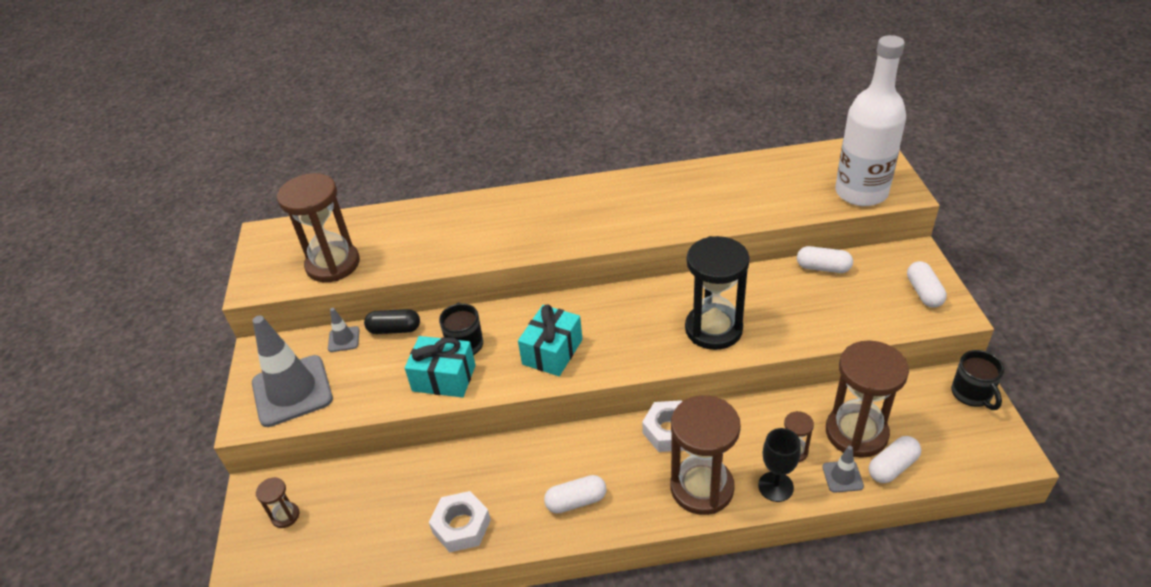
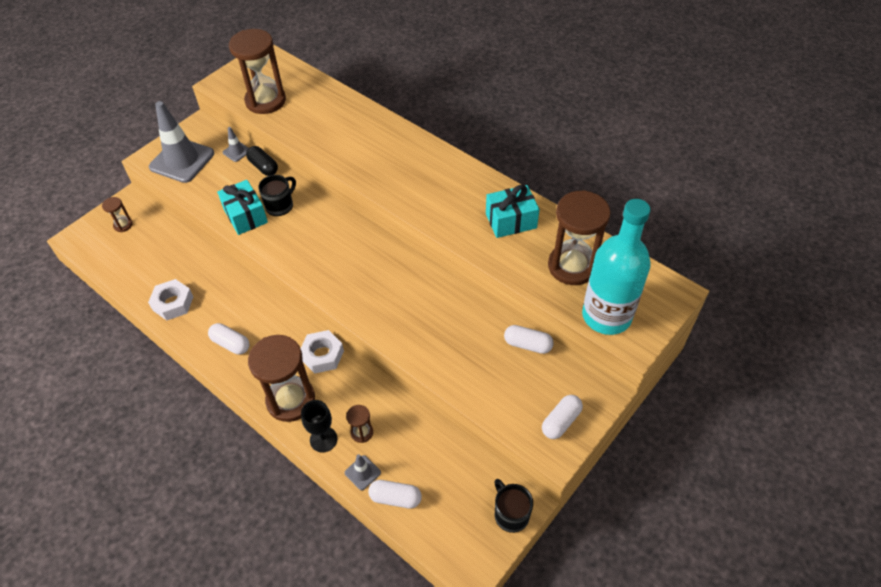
camera: 45 degrees right, 10 degrees up
(552, 352) = (310, 250): turquoise gift -> turquoise gift (511, 221)
(713, 329) = (404, 318): black hourglass -> none
(823, 268) = (527, 344): white capsule -> white capsule turned 45 degrees counterclockwise
(856, 433) = (409, 460): brown hourglass -> brown hourglass (572, 266)
(861, 192) = (606, 316): white bottle -> turquoise bottle
(972, 394) = (510, 514): black mug -> black mug turned 120 degrees clockwise

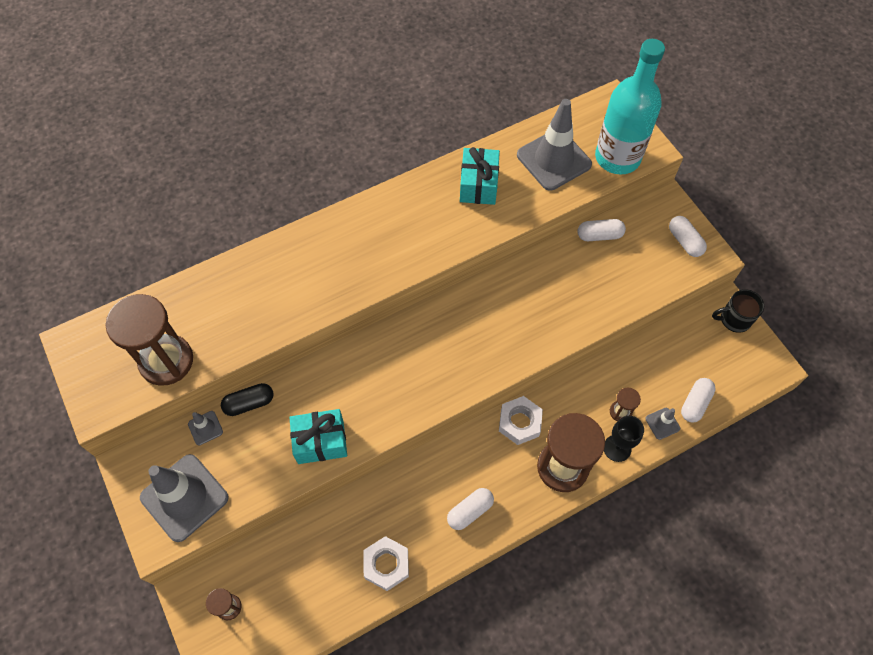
camera: 70 degrees left, 10 degrees up
(280, 206) = (323, 400): black mug -> none
(527, 344) = (599, 235): white capsule -> white capsule turned 45 degrees clockwise
(572, 266) = (554, 160): brown hourglass -> grey traffic cone

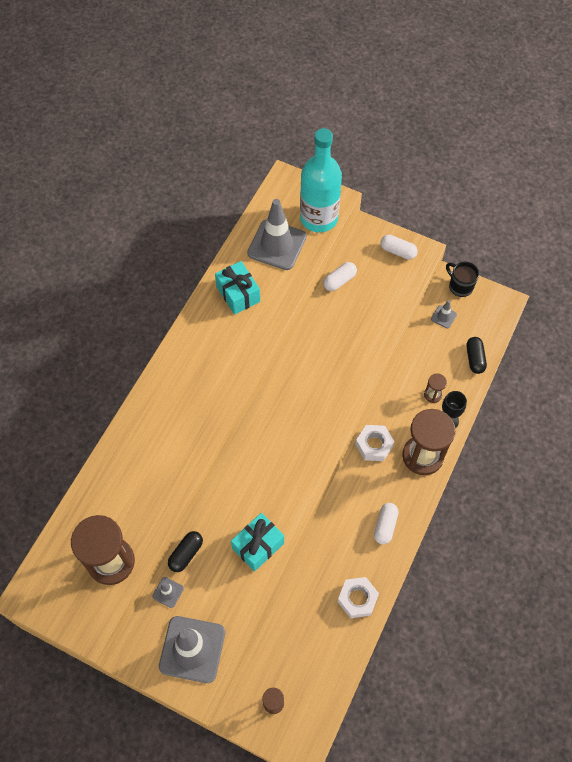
camera: 35 degrees left, 0 degrees up
(662, 423) = (464, 385): grey traffic cone -> grey traffic cone (443, 316)
(695, 403) = (474, 359): white capsule -> black capsule
(734, 319) = (460, 286): black mug -> black mug turned 90 degrees clockwise

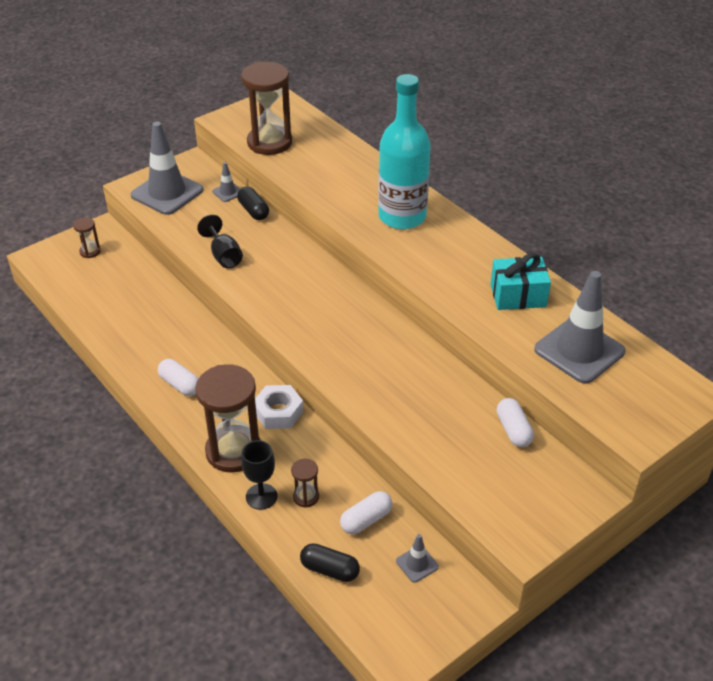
camera: 115 degrees right, 20 degrees down
(258, 546) = (224, 256): turquoise gift -> black goblet
(319, 218) = (609, 406): turquoise bottle -> turquoise bottle (402, 217)
(357, 599) = (126, 335): white nut -> none
(398, 251) = (536, 514): white capsule -> white capsule (366, 520)
(460, 286) = (459, 610): black mug -> none

